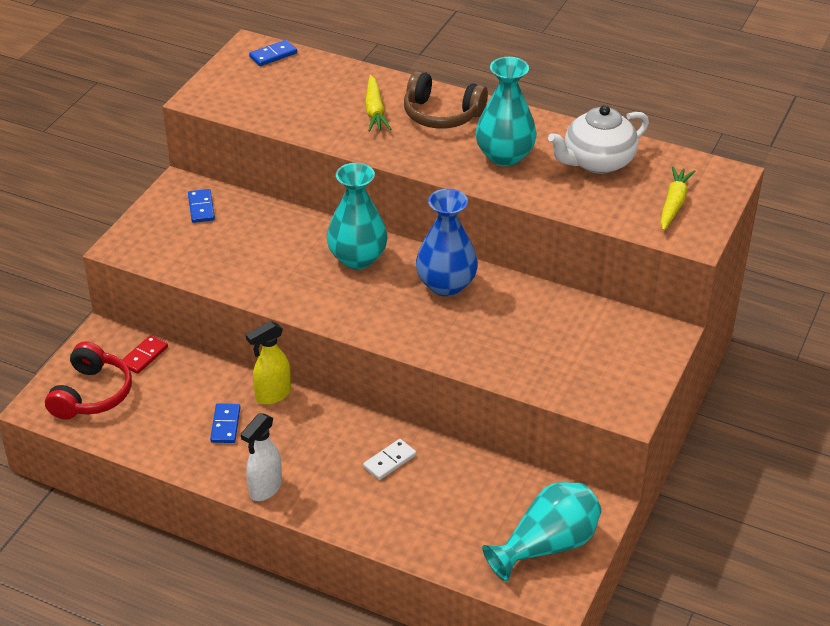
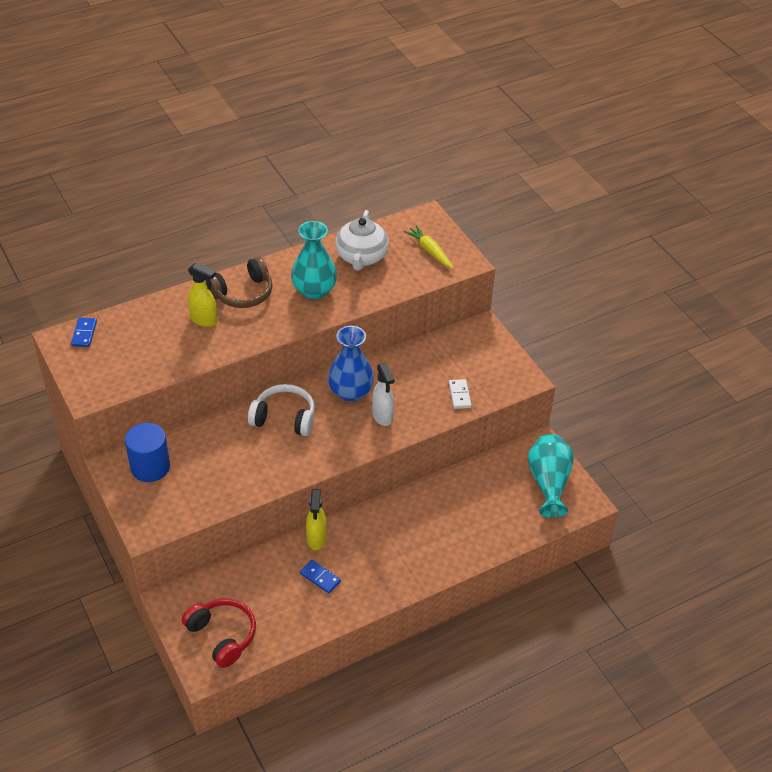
camera: 55 degrees left, 5 degrees up
(144, 356) = (214, 587): red domino -> none
(201, 208) = (150, 467): blue domino -> blue cylinder
(265, 489) = (394, 587): white spray bottle -> white spray bottle (382, 416)
(357, 258) = (284, 418): turquoise vase -> white headphones
(375, 111) = (204, 320): yellow carrot -> yellow spray bottle
(389, 461) = (424, 514): white domino -> white domino (459, 395)

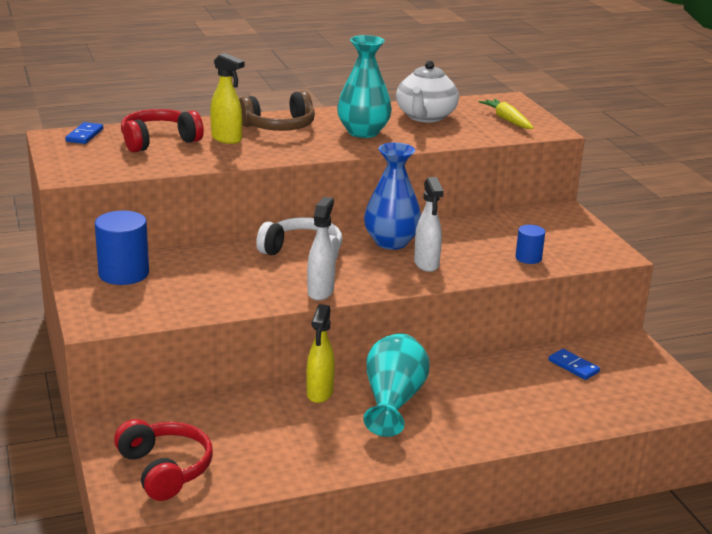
camera: 10 degrees right, 20 degrees down
(148, 332) = (158, 141): none -> red headphones
(307, 464) = (320, 292): none -> white spray bottle
(320, 578) = (314, 430): blue domino -> blue domino (573, 366)
(459, 395) = (528, 258): white domino -> blue cylinder
(548, 483) = (639, 378): turquoise vase -> turquoise vase (393, 402)

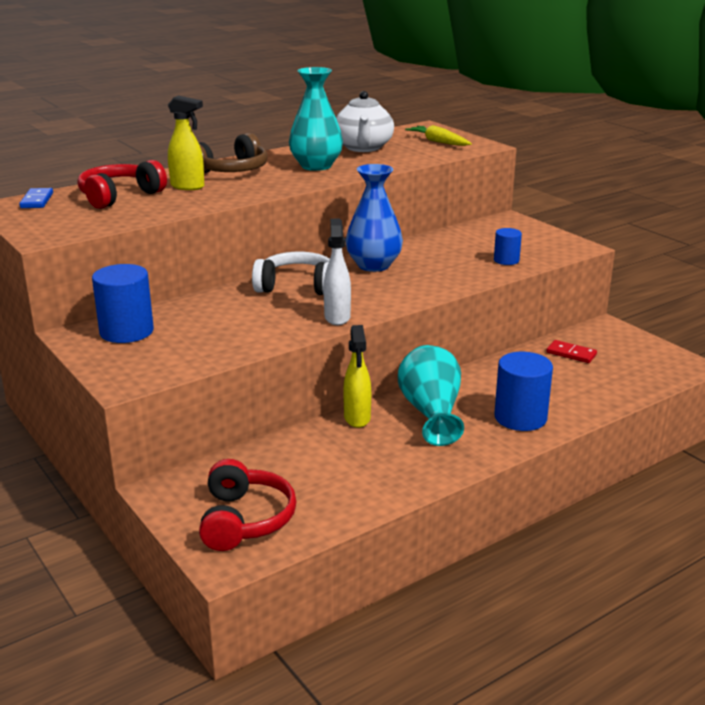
camera: 15 degrees left, 0 degrees up
(165, 469) = (245, 520): red headphones -> red headphones turned 45 degrees clockwise
(426, 264) = (419, 279): white spray bottle -> none
(478, 423) = (520, 417): none -> blue cylinder
(573, 366) = (571, 354): blue domino -> red domino

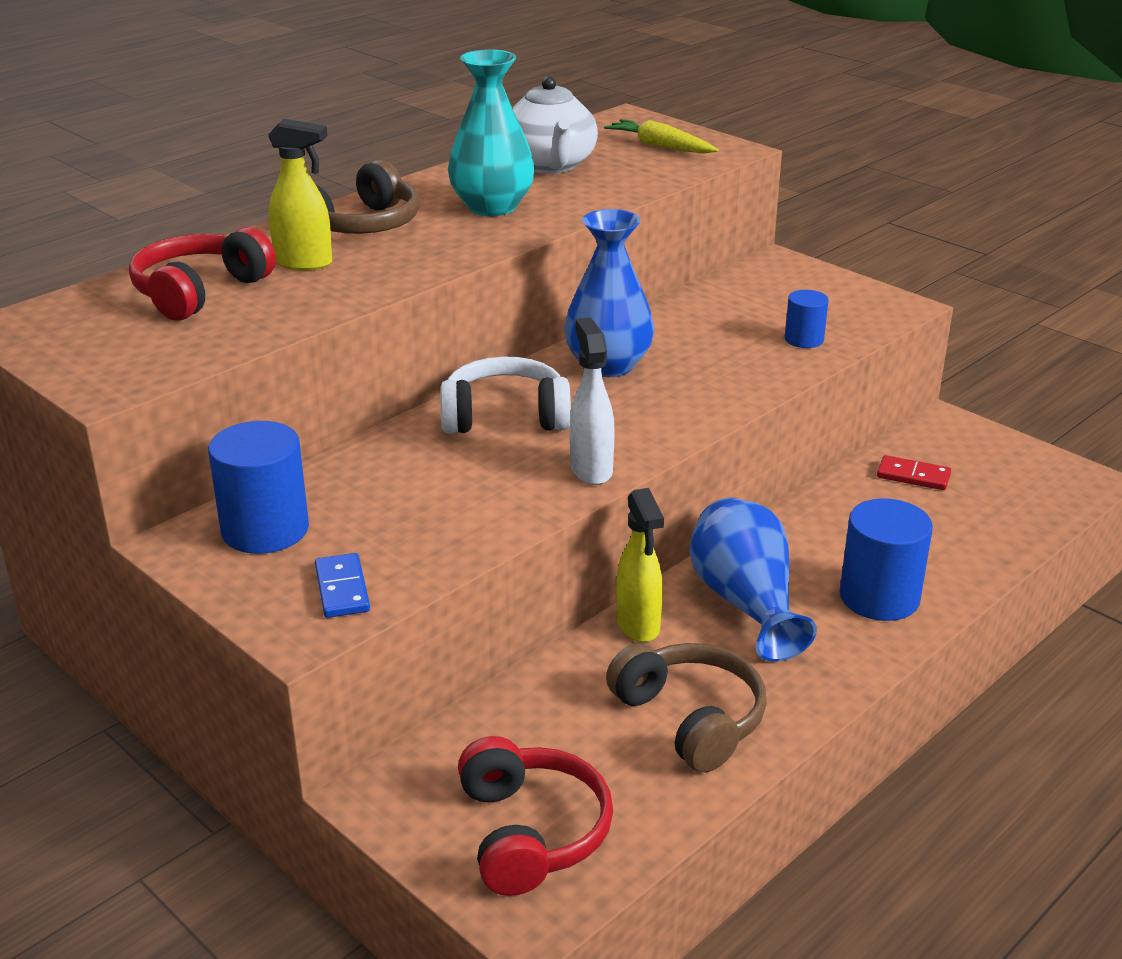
camera: 10 degrees left, 5 degrees up
(37, 200) = (62, 311): blue domino -> blue domino (342, 589)
(370, 471) = (691, 719): none -> brown headphones
(431, 413) = (746, 603): turquoise vase -> blue vase

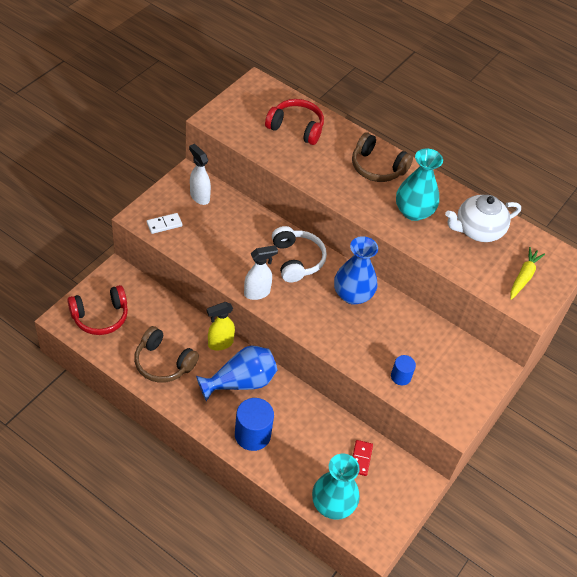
camera: 75 degrees right, 20 degrees up
(265, 530) = (199, 197): blue cylinder -> white spray bottle
(304, 263) = (331, 155): yellow spray bottle -> none
(342, 589) = (164, 224): blue domino -> white domino
(691, 719) = (163, 363): brown headphones -> brown headphones turned 75 degrees clockwise
(1018, 515) = (333, 504): none -> turquoise vase

